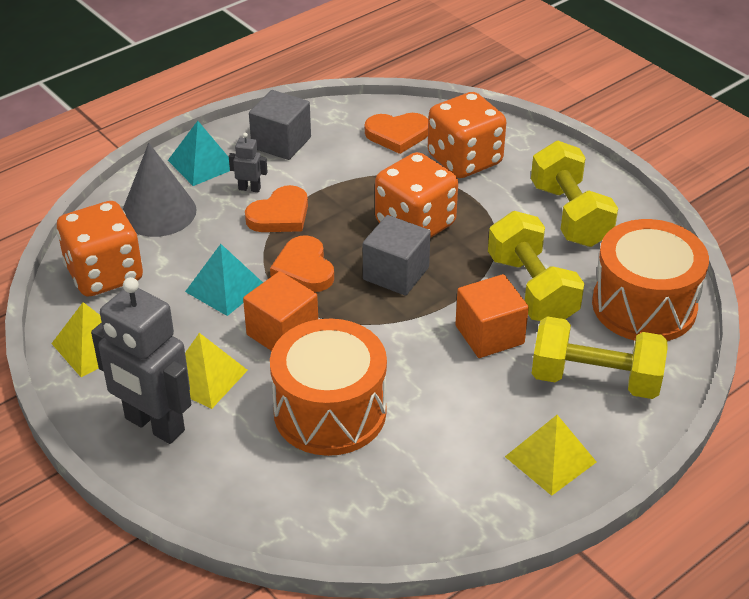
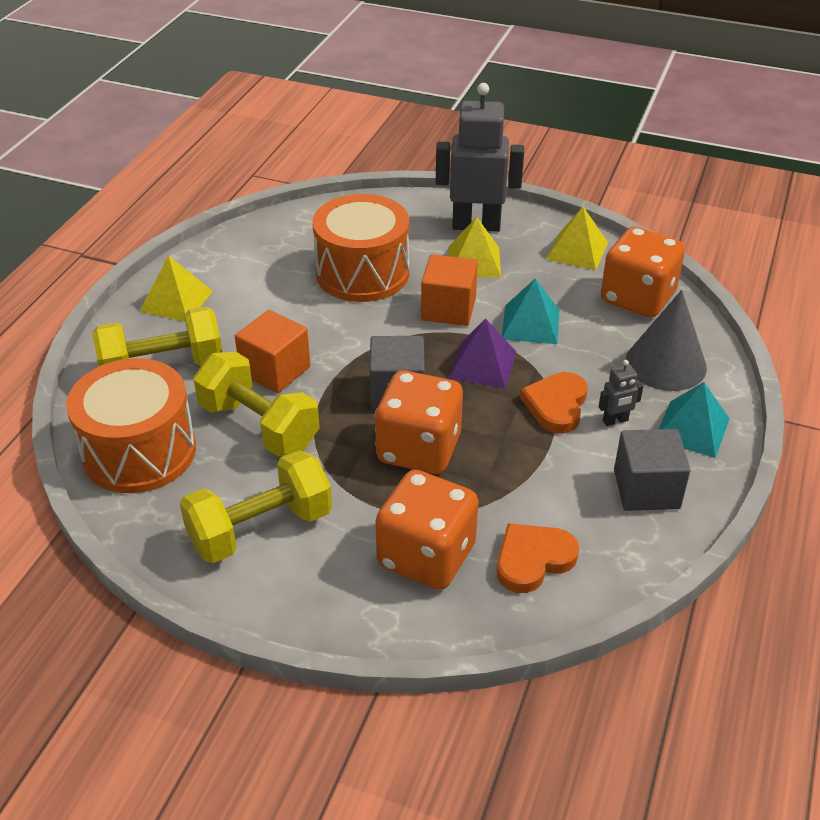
camera: 150 degrees right, 0 degrees up
(304, 268) = (482, 364): orange heart -> purple pyramid
(570, 215) = (260, 529): yellow dumbbell -> yellow dumbbell turned 75 degrees counterclockwise

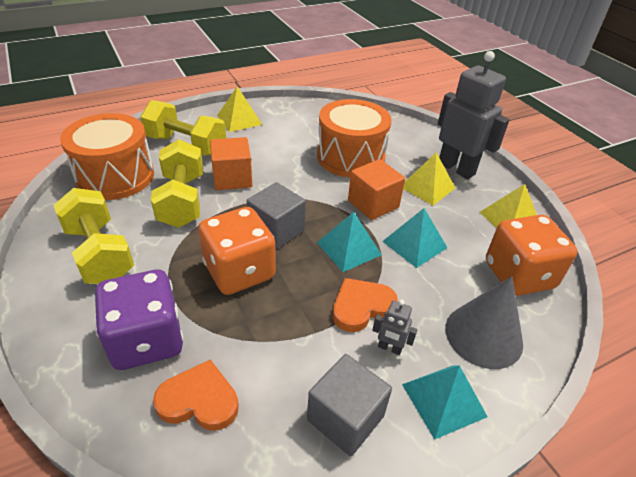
camera: 40 degrees right, 0 degrees up
(260, 529) = (99, 253): yellow dumbbell -> yellow dumbbell turned 45 degrees clockwise
(426, 556) = (147, 340): orange dice -> purple dice
(482, 364) = (348, 248): purple pyramid -> turquoise pyramid

